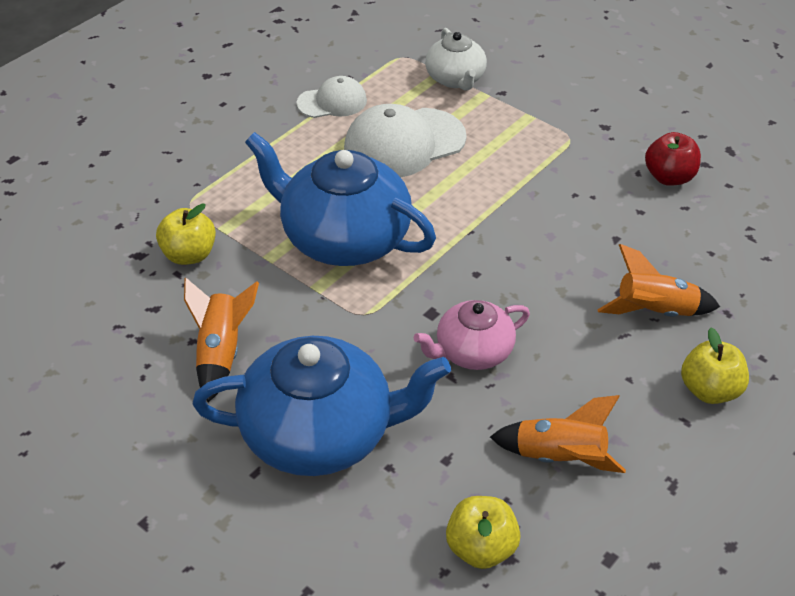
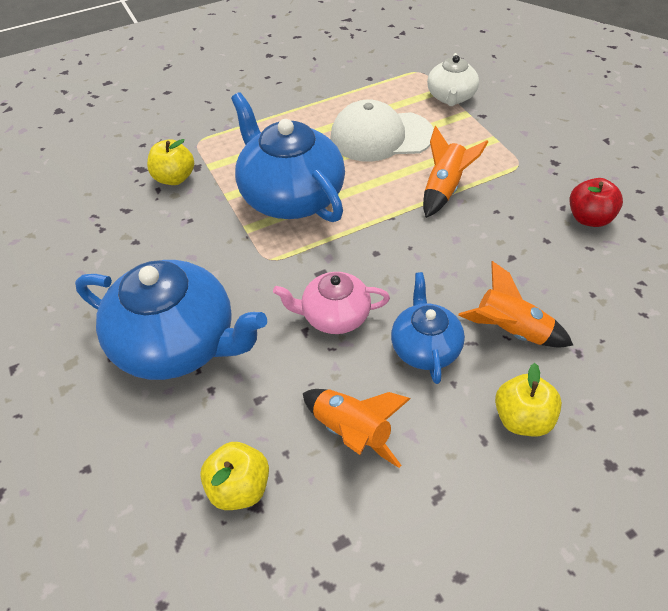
camera: 25 degrees right, 5 degrees up
(221, 353) = (148, 257): orange rocket -> orange rocket (444, 189)
(332, 102) = (346, 93): white cap -> none
(582, 354) = (425, 347): none -> blue teapot

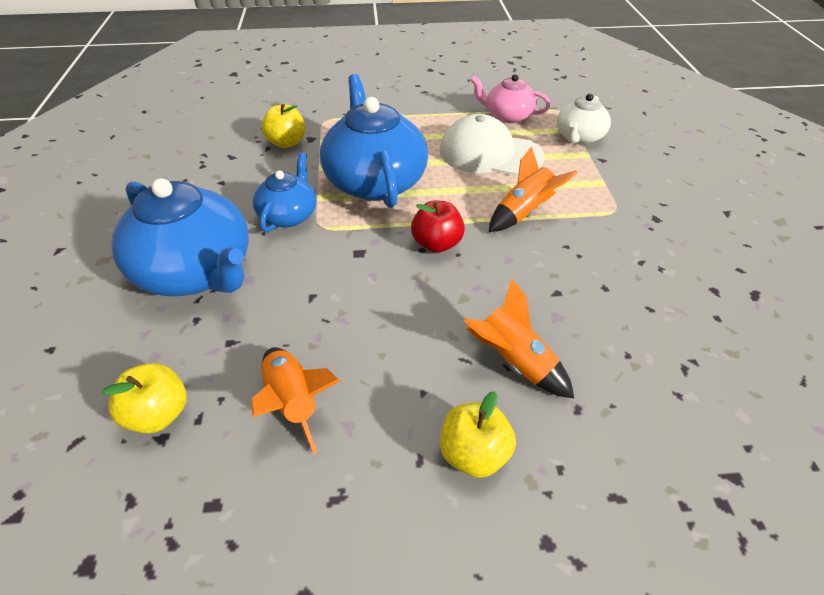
camera: 20 degrees right, 5 degrees down
(334, 316) = (347, 292): pink teapot -> pink teapot (508, 116)
(425, 347) = (415, 348): blue teapot -> blue teapot (288, 215)
(589, 218) = (665, 280): red apple -> red apple (437, 244)

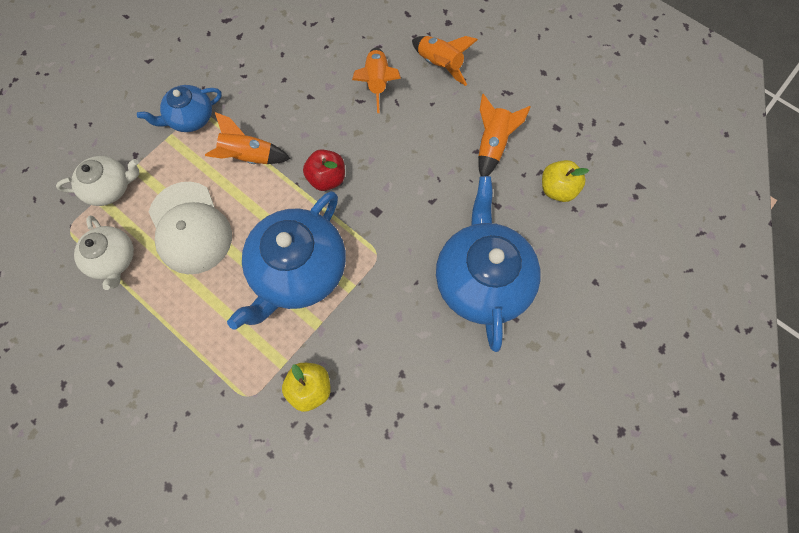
camera: 135 degrees left, 25 degrees up
(288, 215) = (386, 286): blue teapot -> blue teapot (190, 118)
(474, 454) = (439, 65): yellow apple -> orange rocket
(508, 116) = (113, 259): pink teapot -> white teapot

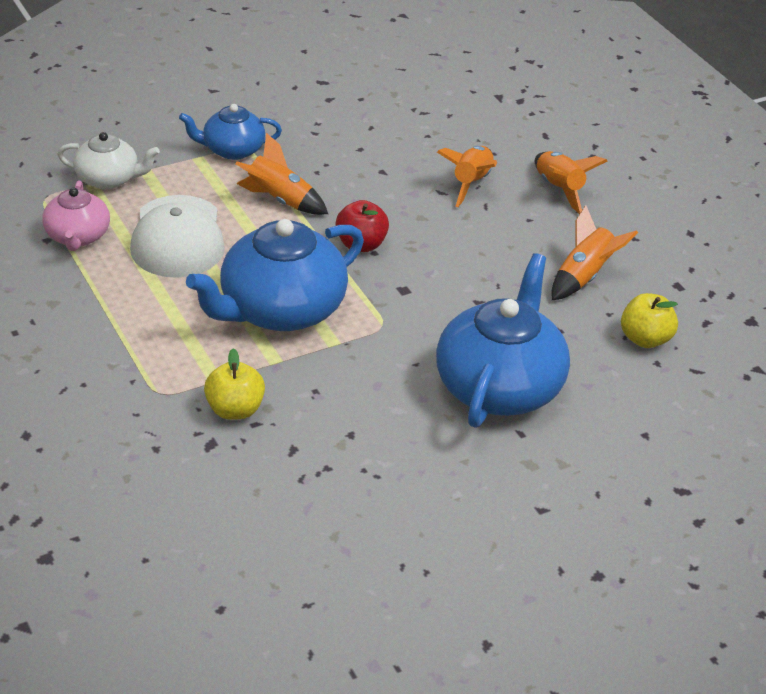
camera: 20 degrees right, 30 degrees down
(113, 259) = (77, 236): white teapot -> pink teapot

